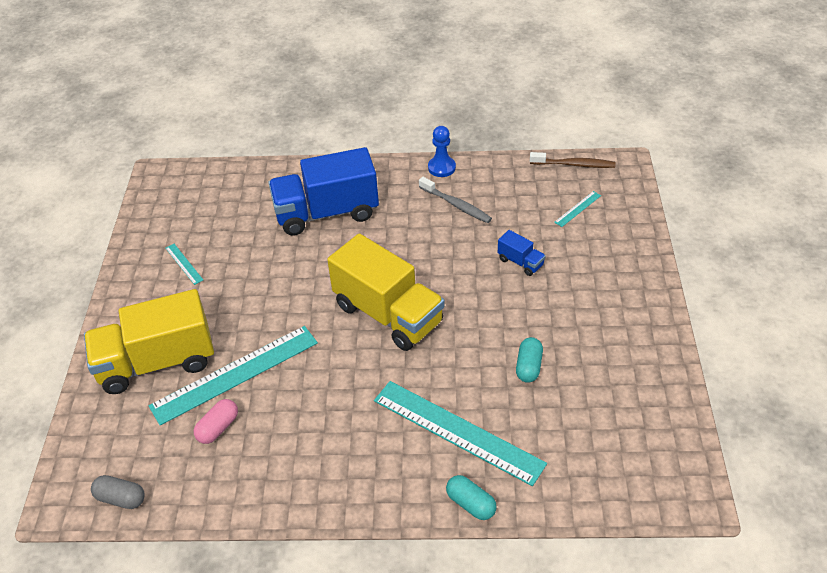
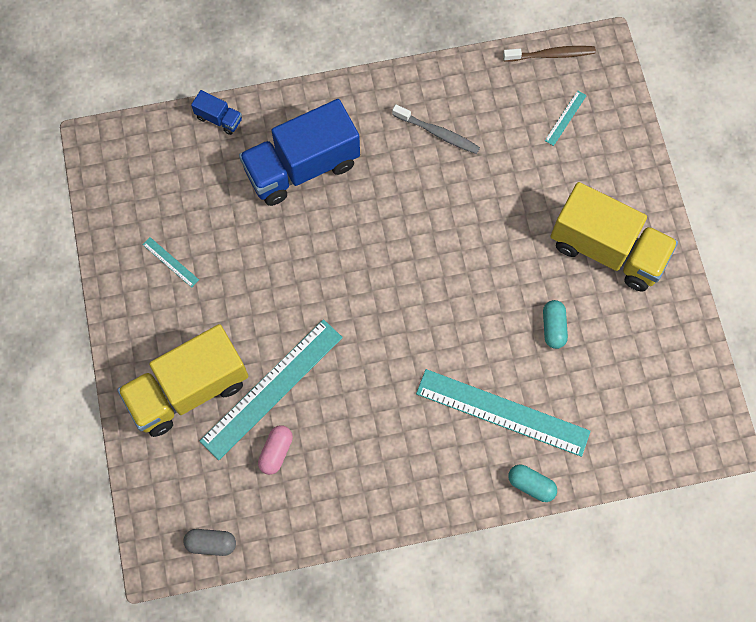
camera: 15 degrees left, 25 degrees up
(388, 314) = (403, 289): yellow truck -> yellow truck (607, 249)
(441, 168) = (409, 82): blue pawn -> none
(520, 262) = (520, 200): blue truck -> blue truck (219, 118)

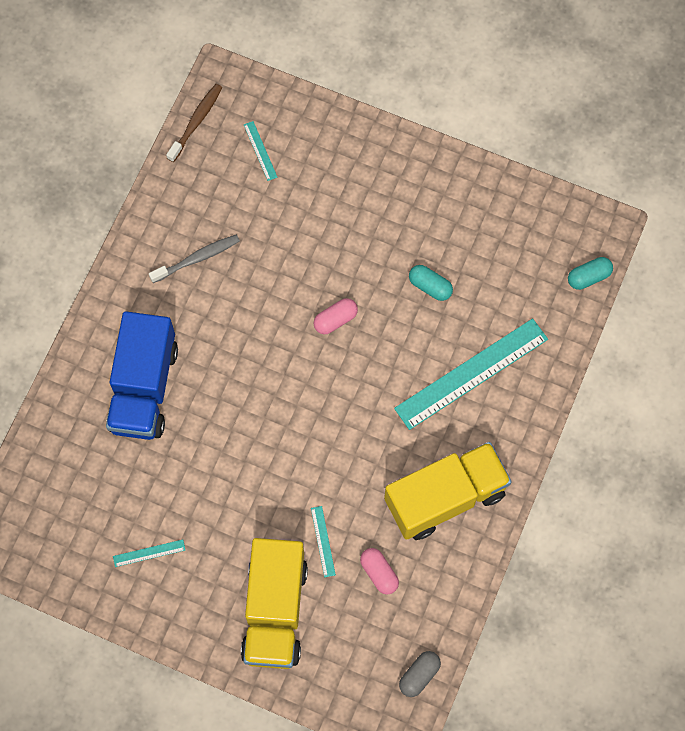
camera: 55 degrees left, 0 degrees up
(219, 118) = (45, 427): blue truck -> none
(272, 388) = (323, 541): turquoise ruler -> turquoise ruler, size x0.41
(467, 272) = (335, 320): none -> pink capsule
(531, 485) = (544, 393): turquoise capsule -> turquoise capsule (588, 277)
(607, 249) = (396, 200): yellow truck -> yellow truck (445, 497)

